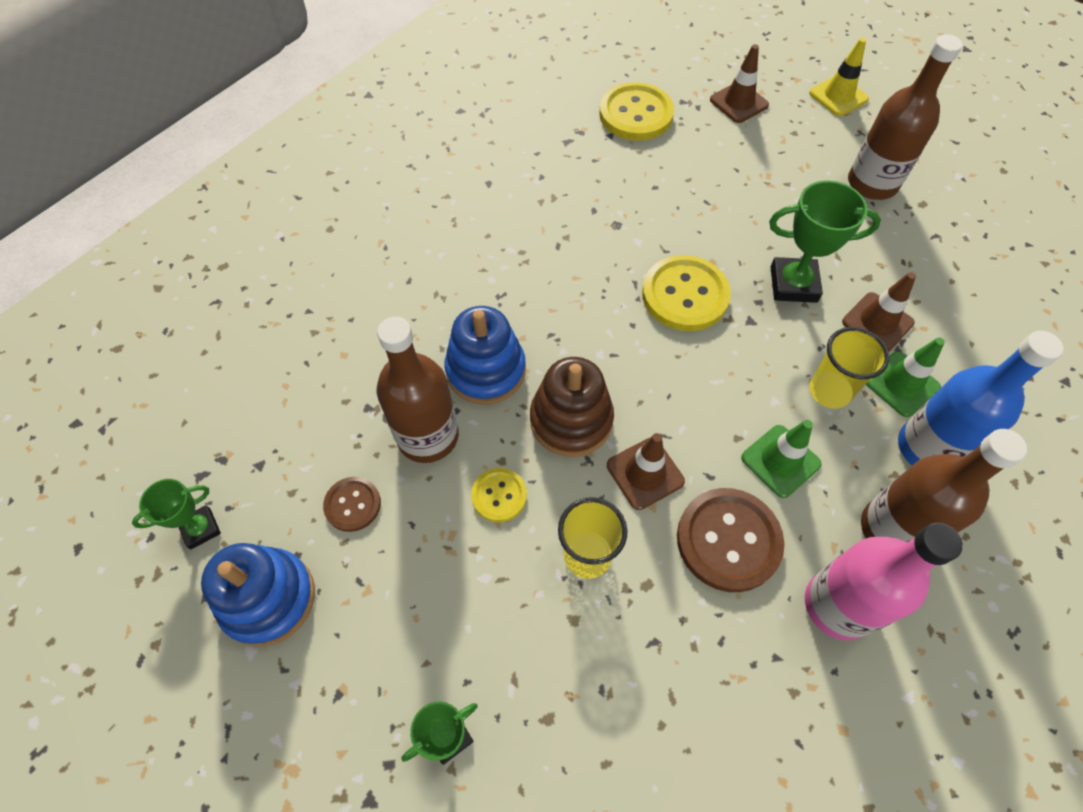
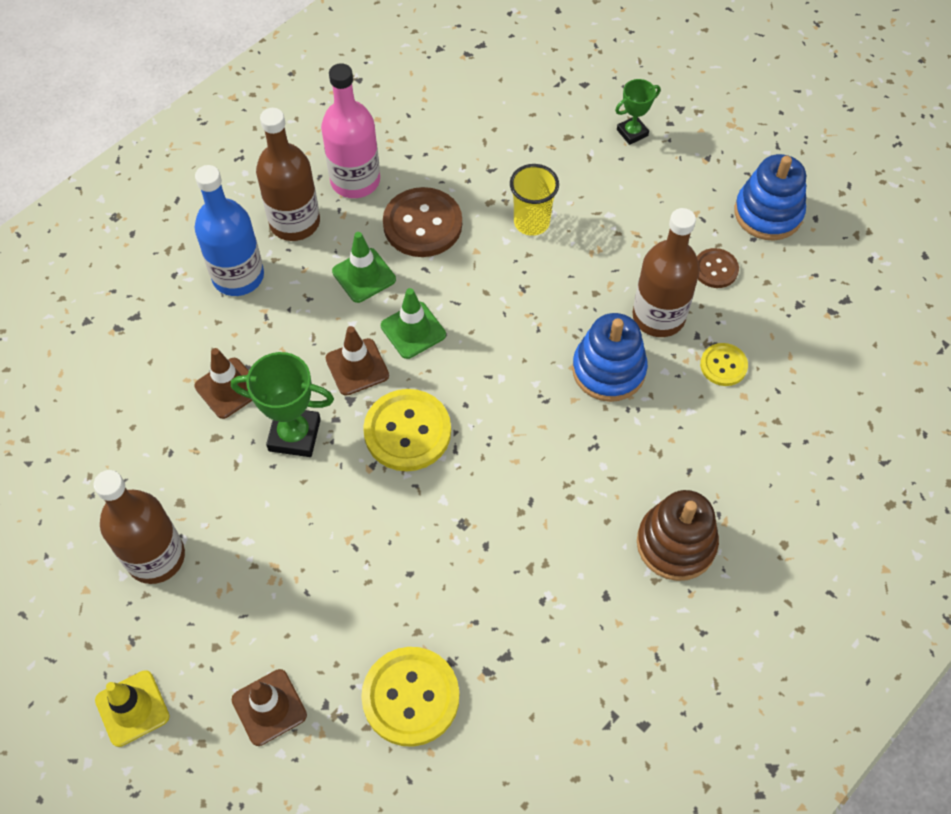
camera: 175 degrees left, 0 degrees up
(200, 529) = (833, 261): green trophy -> none
(499, 495) = (598, 267): yellow button -> yellow button (723, 365)
(571, 420) = (534, 320): brown stacking toy -> brown stacking toy (676, 544)
(645, 473) = (477, 274): brown traffic cone -> brown traffic cone (357, 367)
(829, 391) = (301, 328): yellow cup -> none
(901, 384) = (234, 329): green traffic cone -> green traffic cone (413, 330)

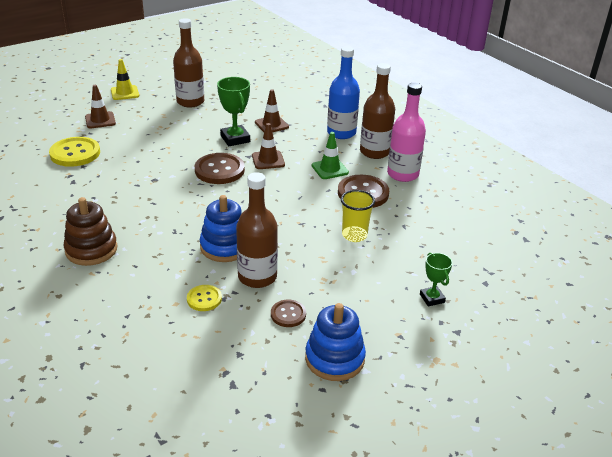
camera: 100 degrees right, 25 degrees down
(294, 435) = (235, 139): green trophy -> green trophy turned 45 degrees counterclockwise
(407, 431) = (219, 170): yellow button -> brown button
(413, 330) = (285, 180): green traffic cone -> none

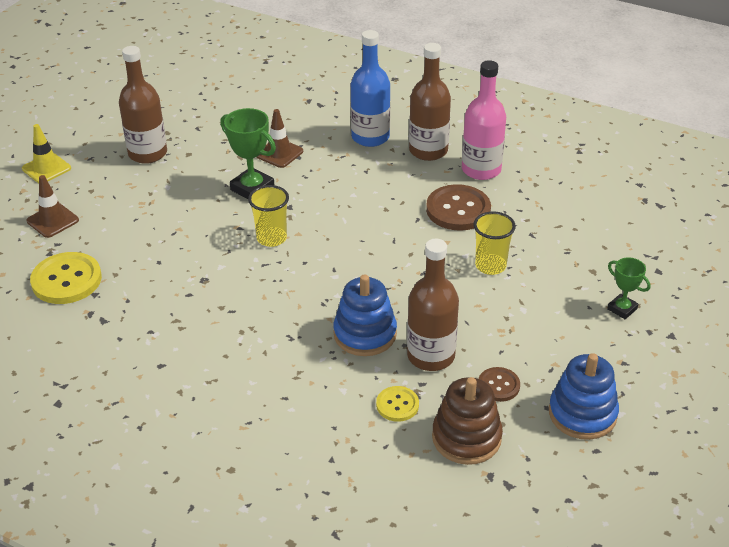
camera: 25 degrees left, 5 degrees up
(91, 250) = (215, 399): brown stacking toy -> brown stacking toy (466, 438)
(219, 170) = (271, 238): brown button -> yellow cup
(268, 160) = (317, 204): brown traffic cone -> none
(330, 169) = (397, 191): green traffic cone -> none

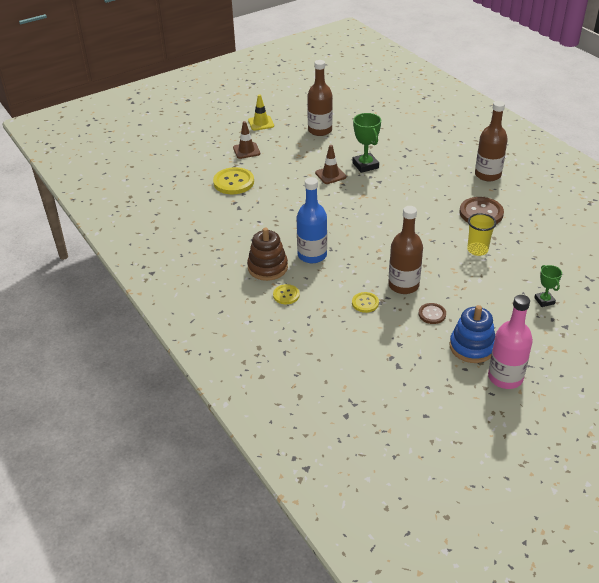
camera: 30 degrees right, 0 degrees up
(271, 238) = (357, 195): yellow cup -> none
(274, 438) = (286, 295): none -> yellow button
(279, 153) = (394, 151): brown traffic cone -> brown traffic cone (330, 175)
(365, 334) = (374, 261): blue stacking toy -> none
(370, 137) = (456, 157): blue bottle -> blue bottle (312, 255)
(466, 438) = (392, 333): brown stacking toy -> brown stacking toy (267, 267)
(481, 169) = (514, 195): pink bottle -> pink bottle (505, 377)

